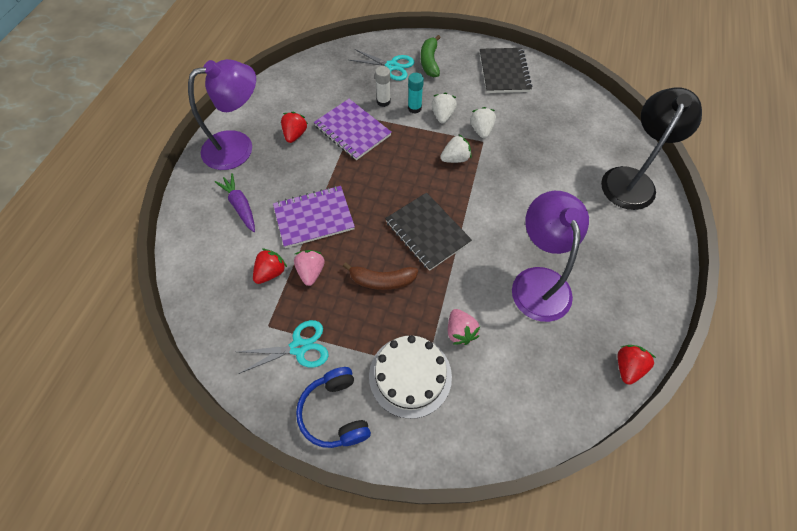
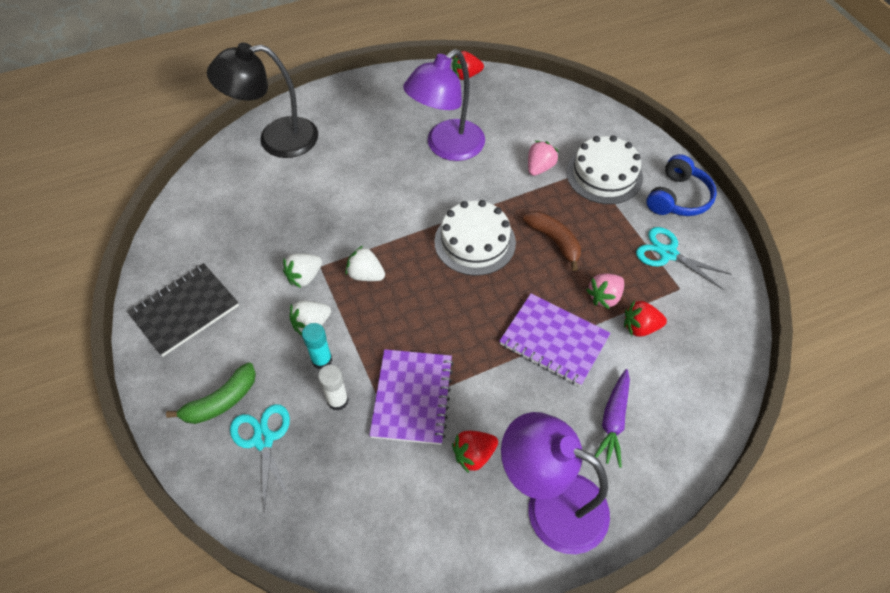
camera: 130 degrees left, 5 degrees down
(427, 232) = (475, 242): black notebook -> white cake

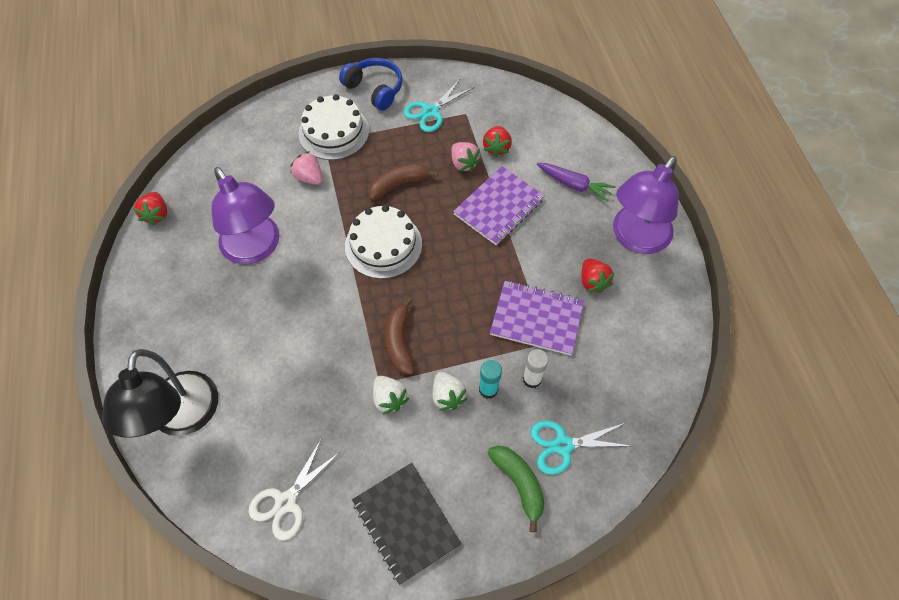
camera: 80 degrees left, 5 degrees up
(205, 221) = (286, 502): none -> white scissors
(366, 275) = (400, 342): white strawberry -> brown banana

